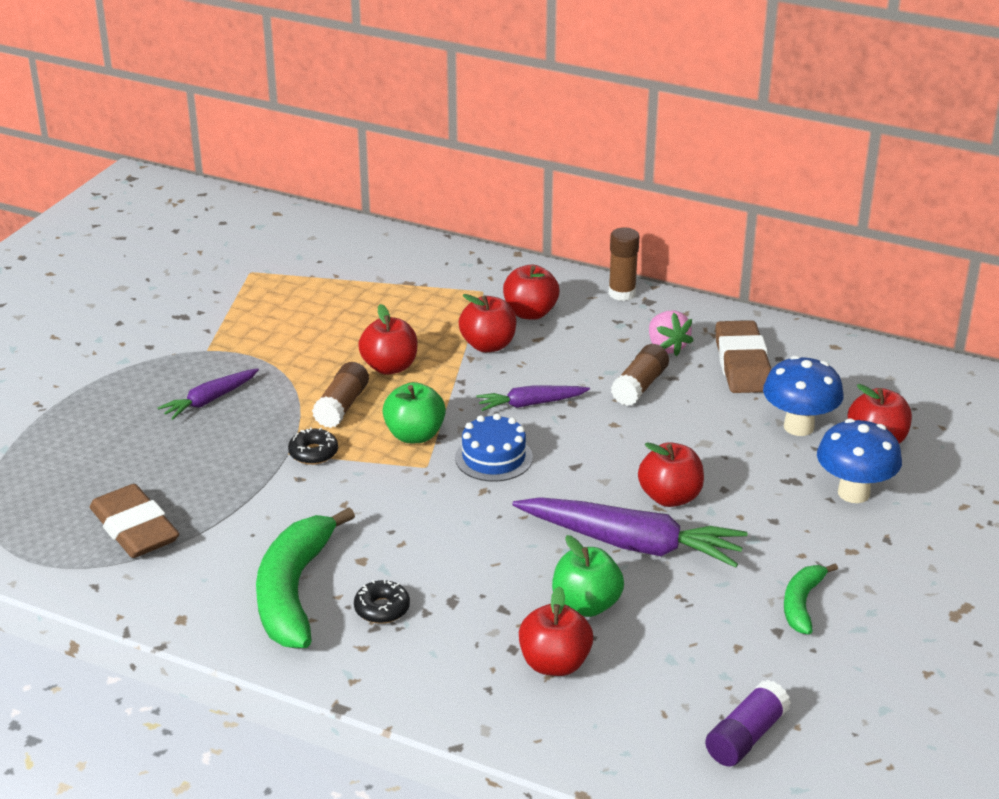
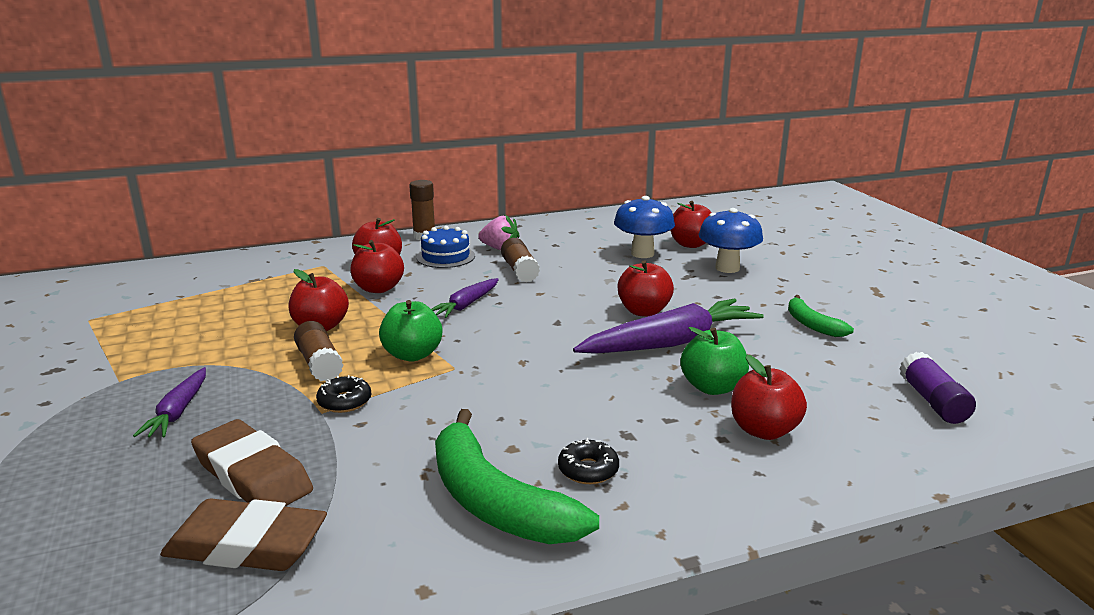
camera: 45 degrees left, 10 degrees down
(493, 457) = (495, 341): blue cake -> blue cake (445, 257)
(742, 364) = (558, 240): brown eraser -> brown eraser (252, 475)

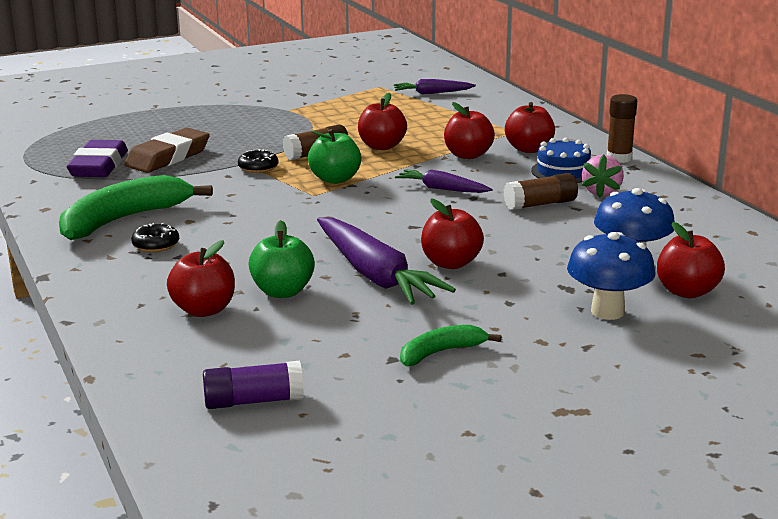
camera: 85 degrees right, 0 degrees up
(178, 411) = (246, 129): purple carrot -> purple carrot (432, 93)
(247, 545) = (99, 166): brown eraser -> purple eraser

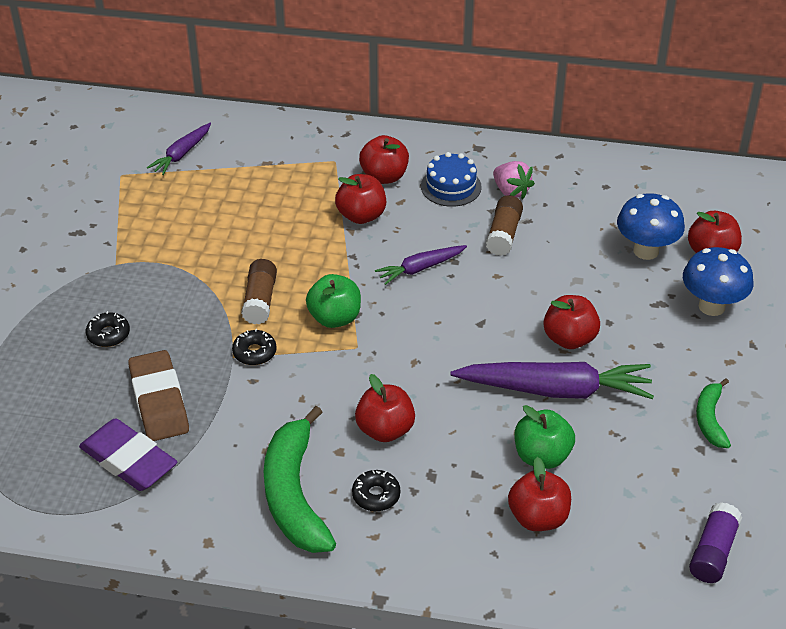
camera: 55 degrees left, 20 degrees up
(214, 127) = (108, 334): none -> black donut
(381, 146) = (285, 253): red apple -> red apple (385, 430)
(619, 158) = (453, 143): brown glue stick -> none

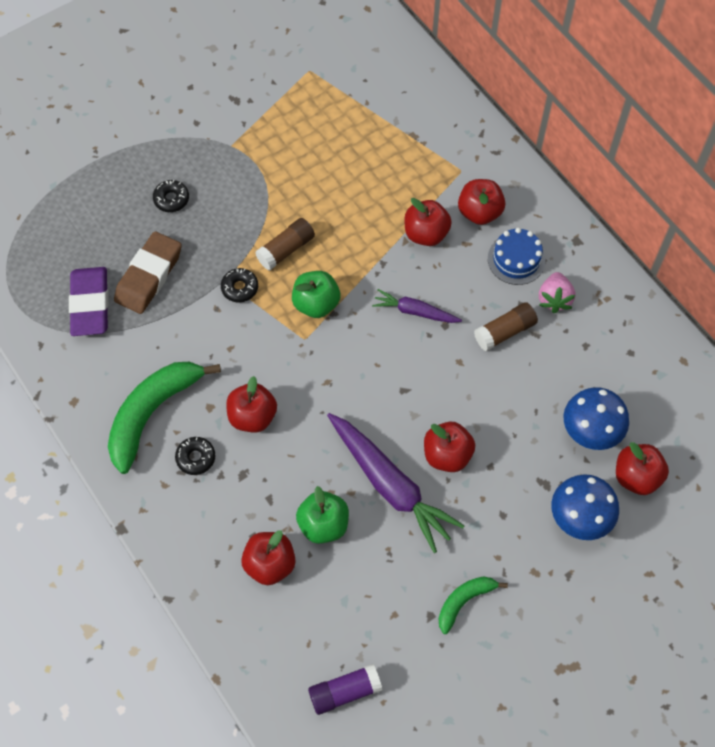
camera: 45 degrees right, 20 degrees up
(181, 154) = (365, 83): purple carrot -> none

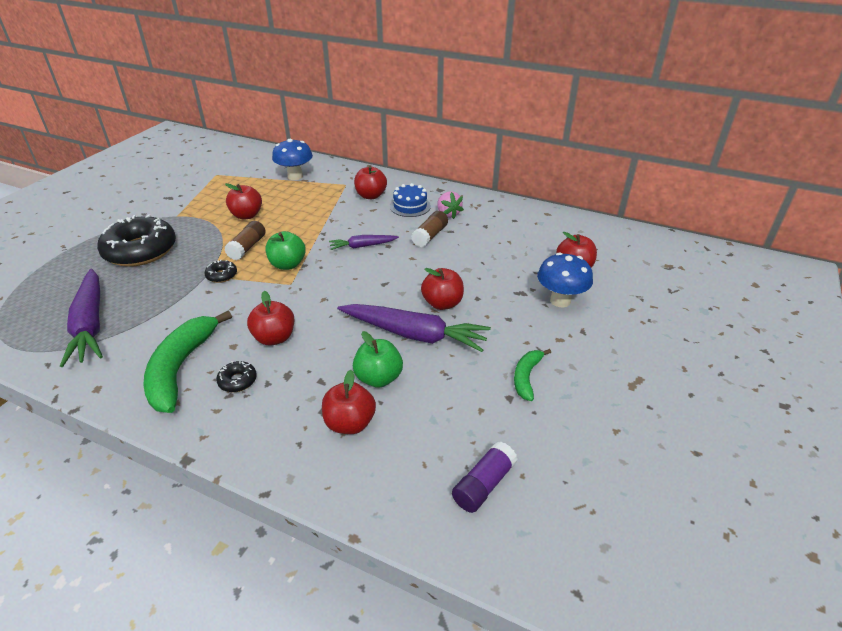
camera: 30 degrees left, 25 degrees down
(90, 304) = (90, 324): purple eraser -> purple carrot
(149, 276) = (139, 293): brown eraser -> none
(171, 199) = (140, 251): black donut -> black donut, size x2.43
(426, 234) = (343, 213): red apple -> red apple (247, 215)
(590, 432) = (525, 260): blue mushroom -> blue mushroom (295, 176)

